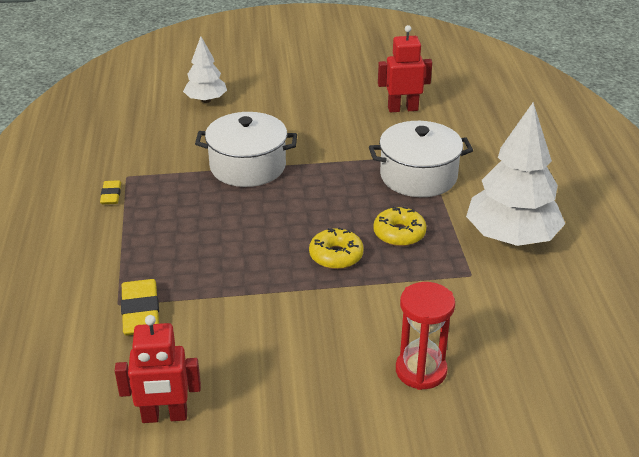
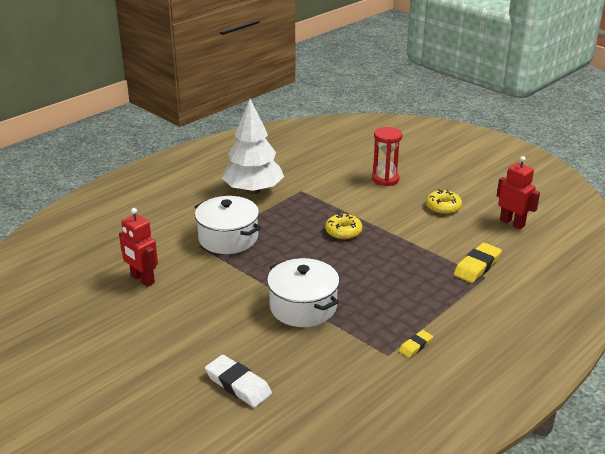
camera: 130 degrees left, 5 degrees down
(206, 100) = (238, 384): white tree -> white eraser
(399, 233) = (296, 221): yellow donut -> yellow donut (443, 207)

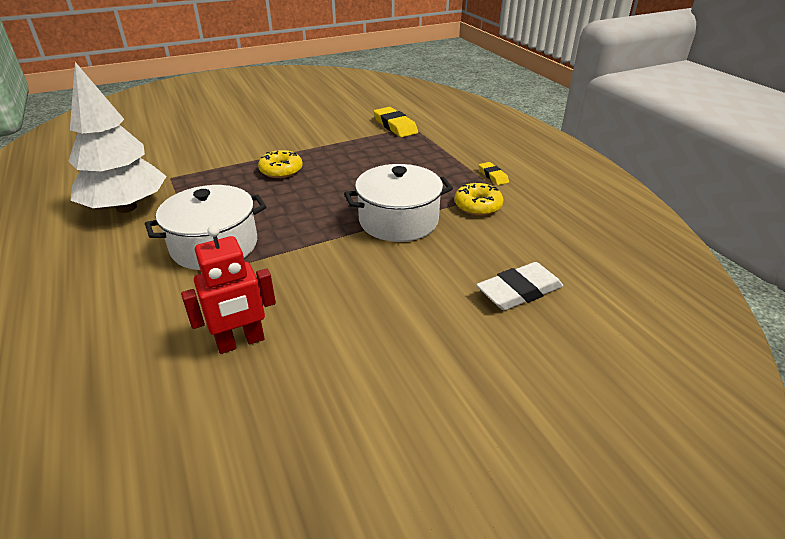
camera: 70 degrees left, 5 degrees up
(385, 179) = (211, 130): red hourglass -> none
(443, 207) = (292, 118): yellow donut -> yellow donut (477, 206)
(512, 223) = (346, 100): red robot -> none

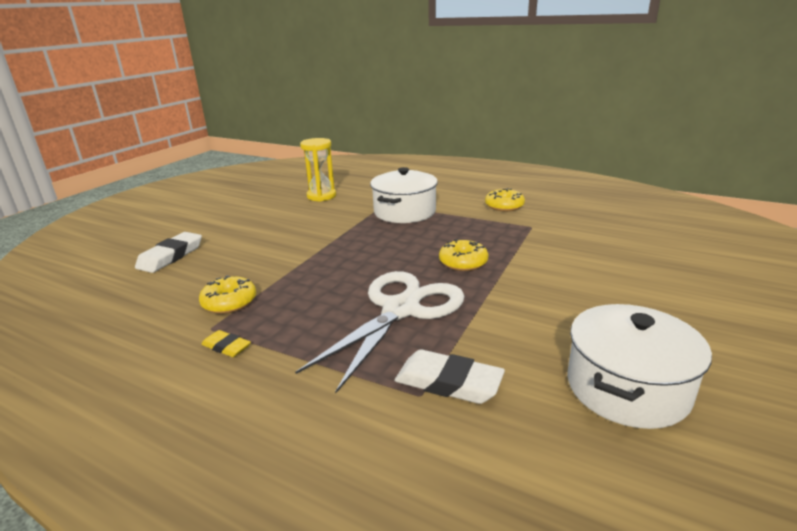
camera: 145 degrees right, 10 degrees down
(127, 207) = (504, 206): white tree -> yellow donut
(241, 342) = (321, 196): red robot -> yellow hourglass
(370, 158) = (400, 309): none -> white scissors
(395, 126) = (448, 382): yellow eraser -> white eraser
(398, 220) = (297, 264): white pot -> white pot (627, 388)

